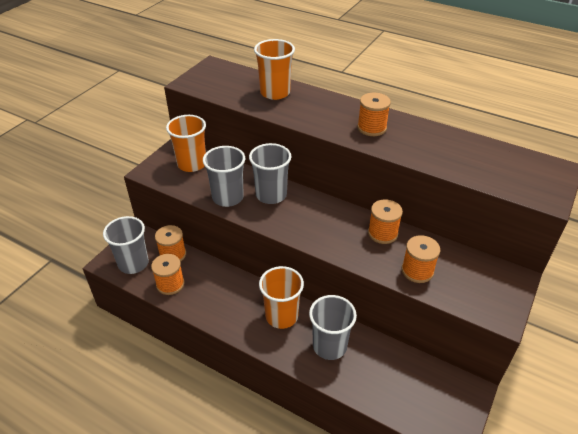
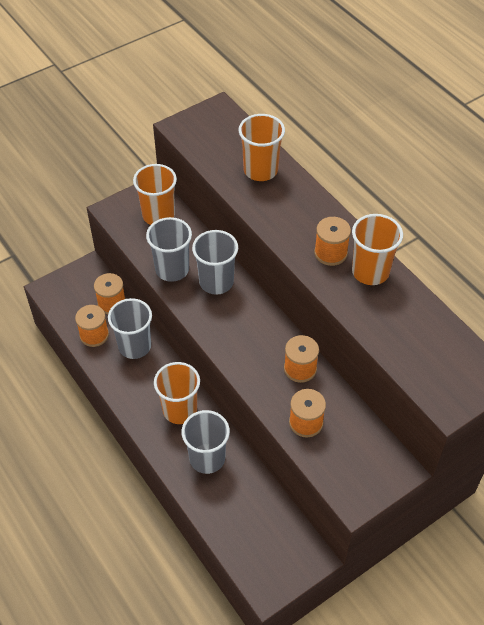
camera: 25 degrees right, 10 degrees up
(133, 263) = (71, 299): grey cup -> grey cup (135, 346)
(411, 131) = (370, 272): none -> orange cup

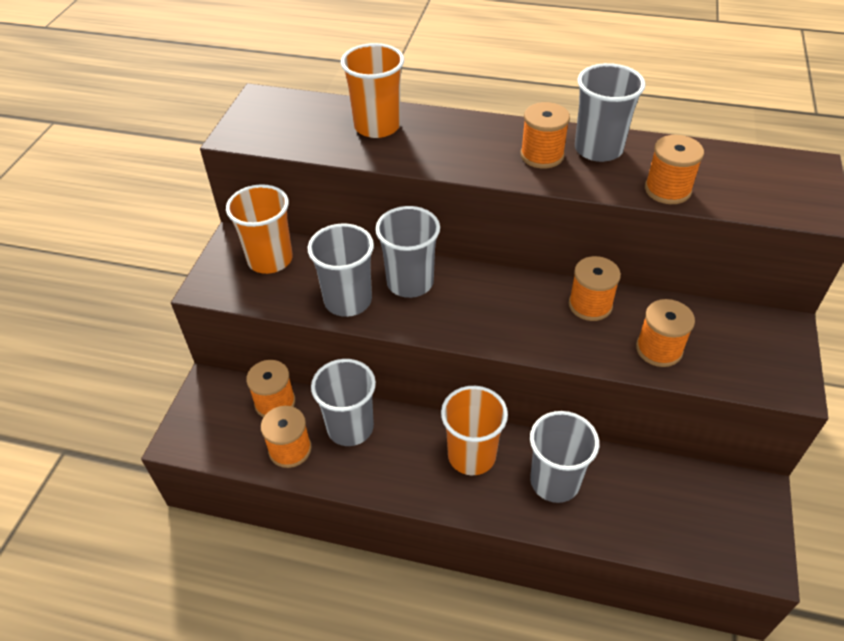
camera: 40 degrees left, 5 degrees down
(370, 272) = (598, 149): orange cup -> grey cup
(374, 326) = (667, 190): none -> orange spool

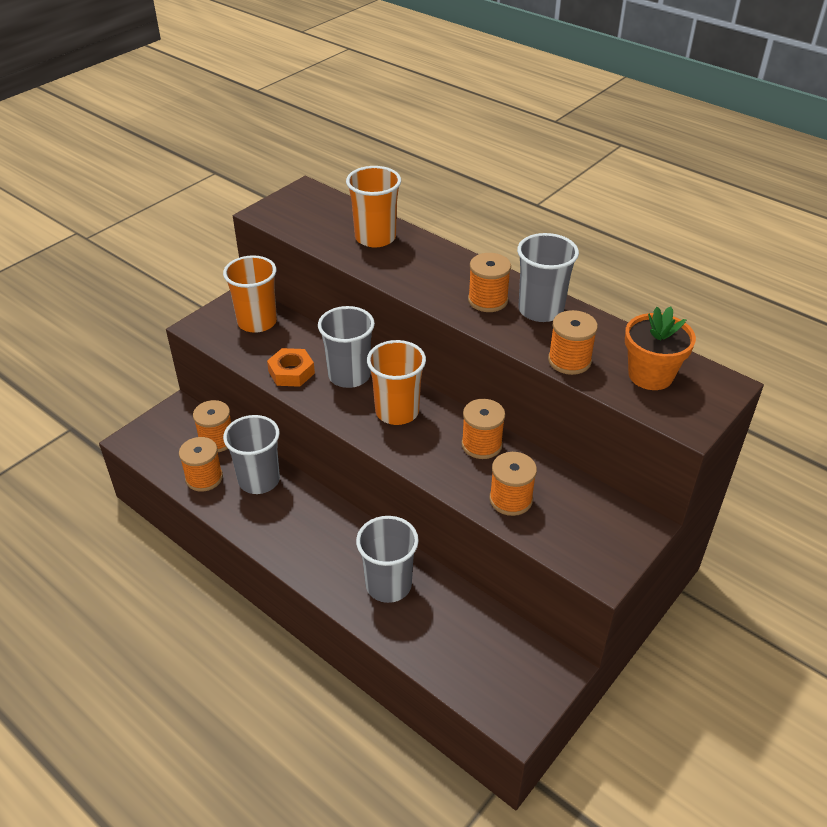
camera: 25 degrees right, 5 degrees down
(348, 300) = (291, 372): grey cup -> orange nut
(471, 455) = (337, 538): orange cup -> orange cup (397, 411)
(747, 179) = (650, 375): none -> orange flower pot

